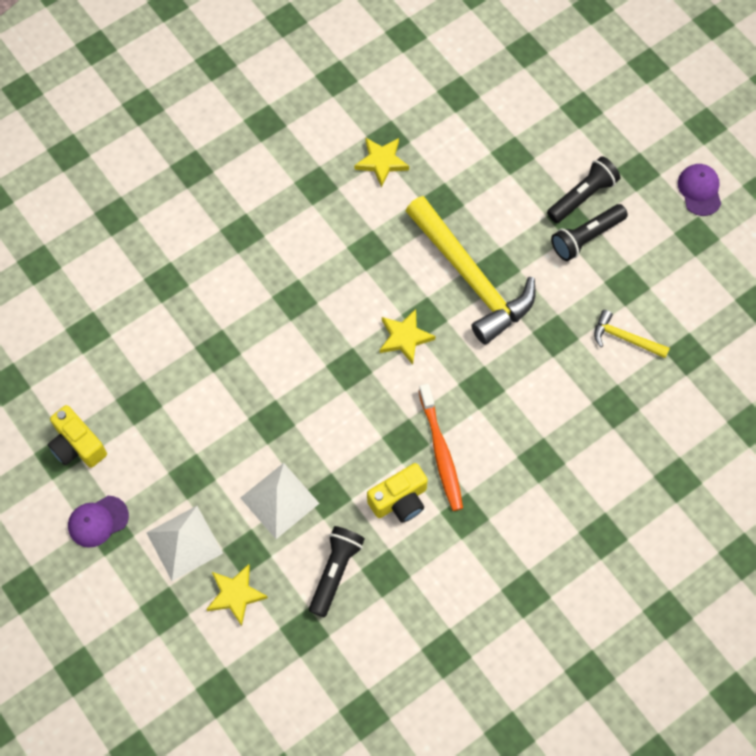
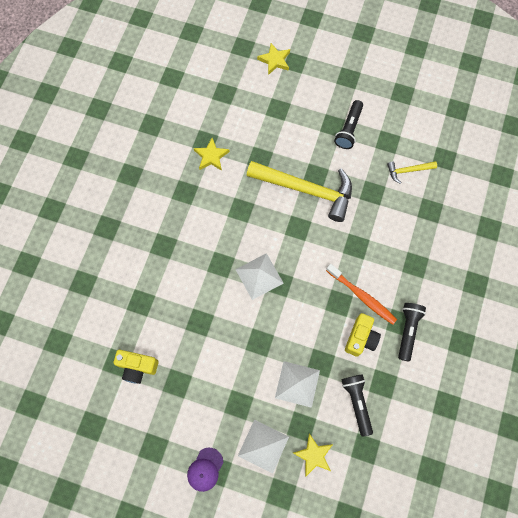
camera: 35 degrees left, 5 degrees up
(77, 445) = (160, 433): yellow camera -> yellow camera (137, 367)
(331, 344) = (259, 276): none -> white pyramid
(405, 338) = (296, 246): yellow star -> yellow star (275, 60)
(582, 196) = (330, 108): black flashlight -> black flashlight (407, 331)
(699, 190) = (386, 68): purple cap -> none

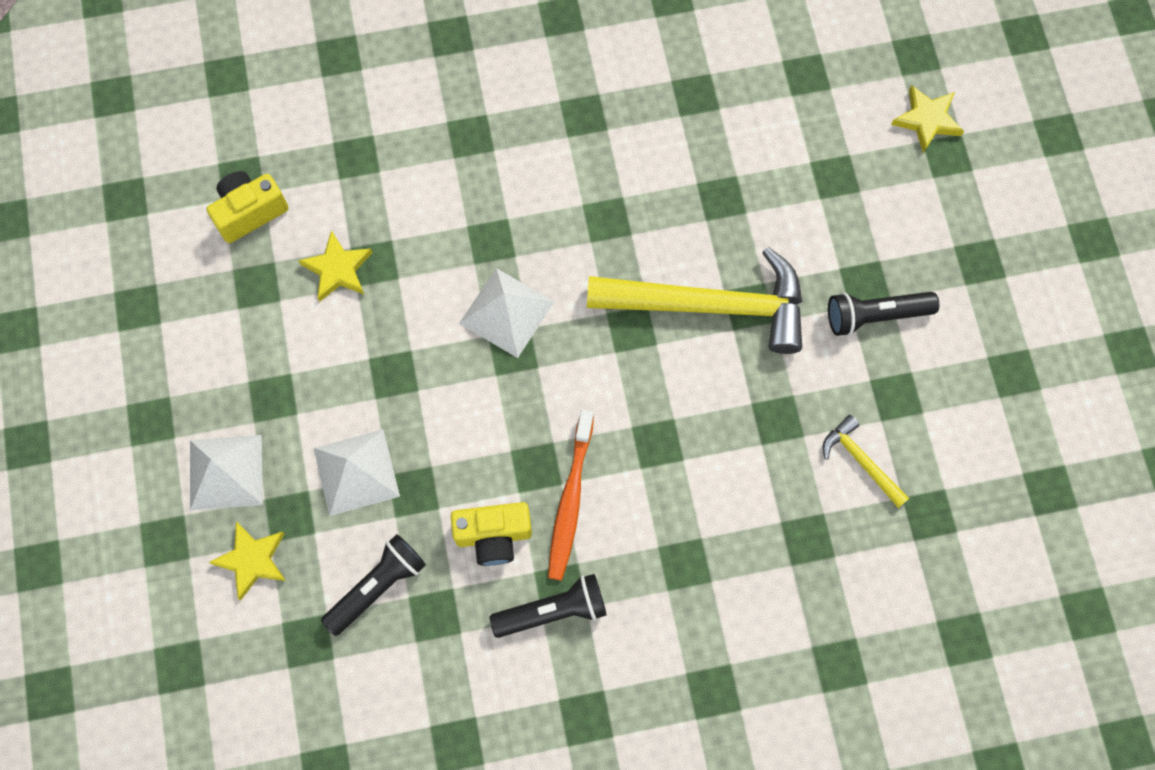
camera: 60 degrees right, 0 degrees up
(137, 367) = (250, 212): yellow camera -> yellow camera turned 75 degrees clockwise
(205, 469) = (143, 403): purple cap -> none
(211, 156) = (674, 120): yellow star -> yellow star (338, 269)
(306, 190) = (710, 305): yellow hammer -> yellow hammer turned 75 degrees counterclockwise

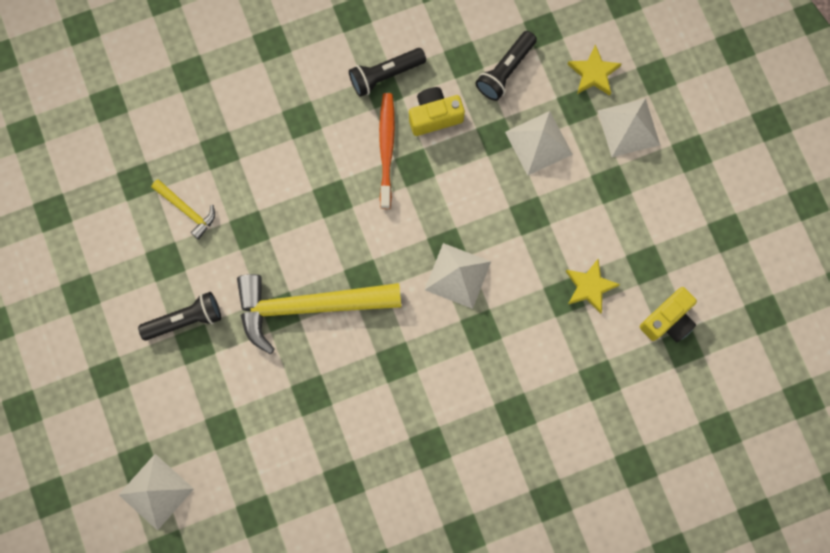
camera: 170 degrees right, 5 degrees up
(927, 120) = (156, 491): yellow star -> white pyramid

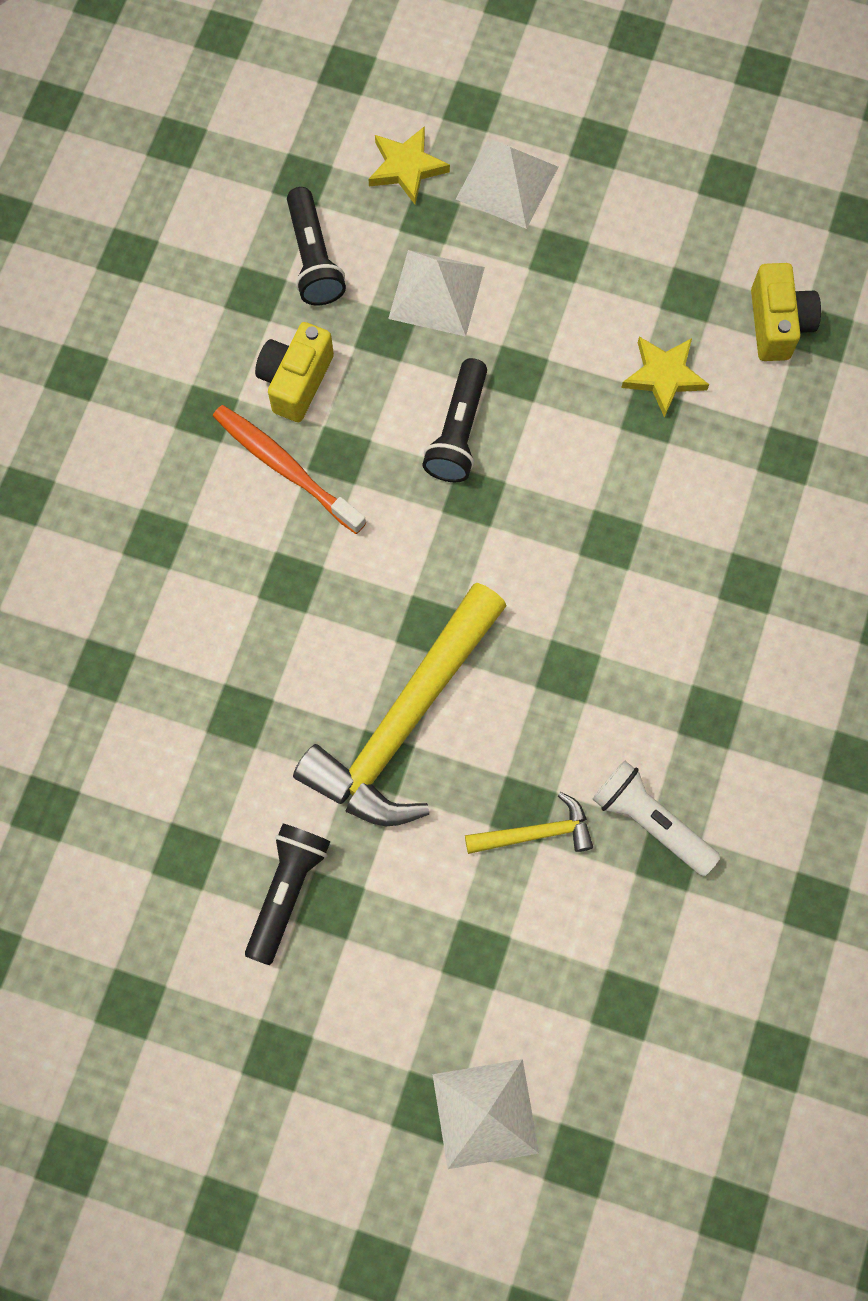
camera: 50 degrees left, 5 degrees down
(187, 210) = (143, 773): yellow hammer -> yellow hammer (536, 833)
(354, 460) = (651, 822): none -> white flashlight
(385, 75) = (191, 395): black flashlight -> black flashlight (458, 431)
(457, 275) = (520, 512): white pyramid -> none

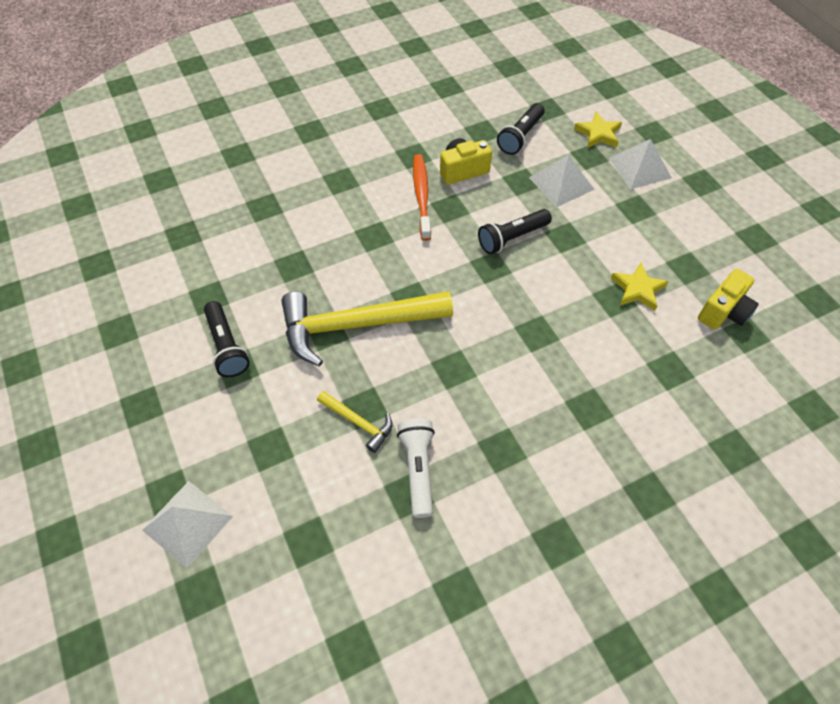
camera: 45 degrees right, 15 degrees down
(286, 892) = (227, 346): black flashlight -> black flashlight turned 90 degrees clockwise

